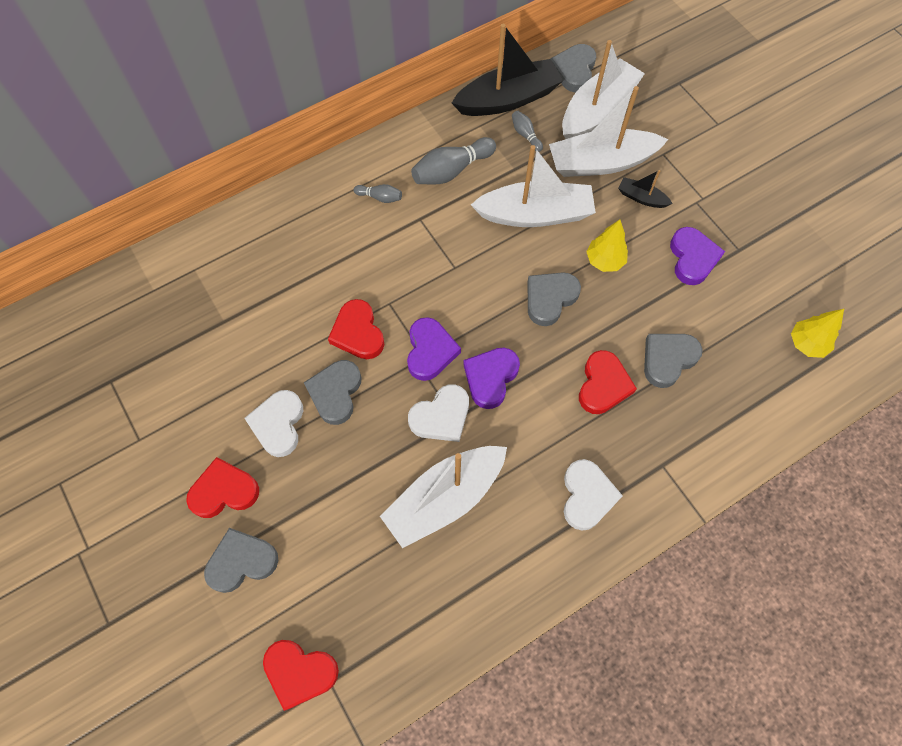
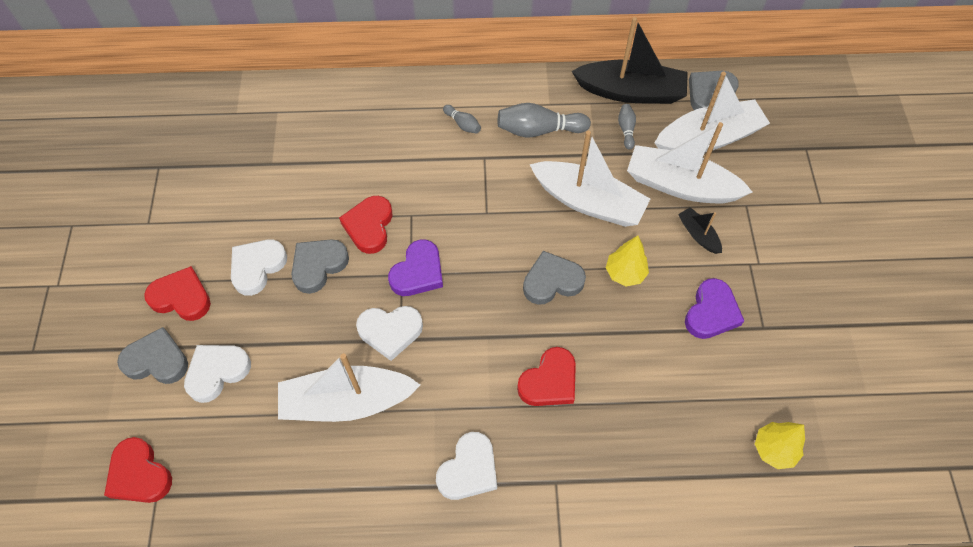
camera: 30 degrees right, 5 degrees down
(308, 540) = (217, 372): none -> white heart
(490, 378) = (454, 322): purple heart -> none
(668, 359) = (625, 391): grey heart -> none

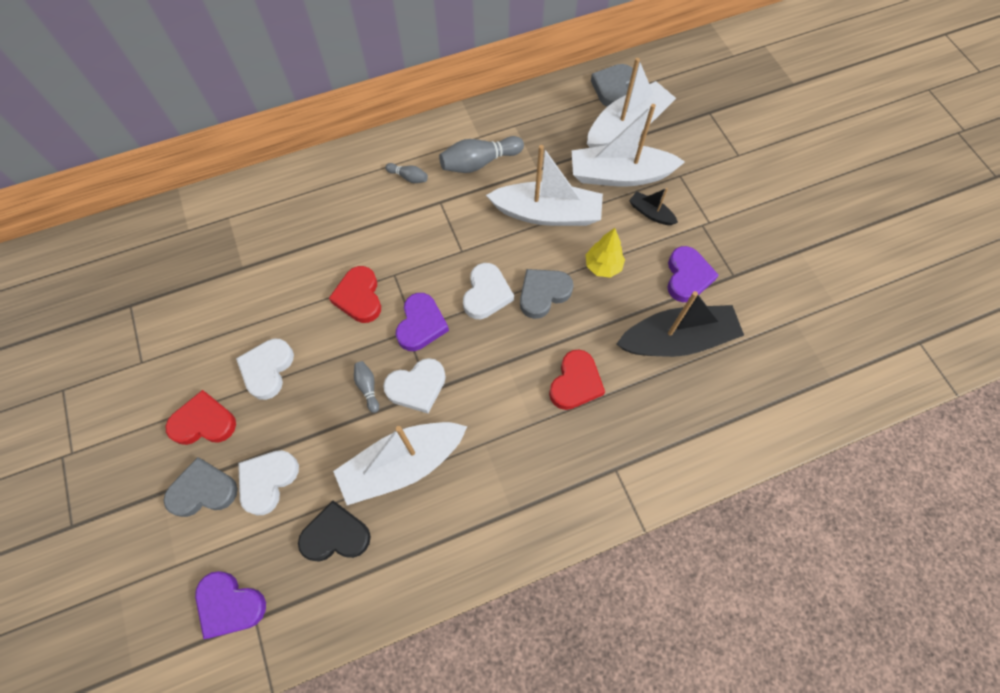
camera: 20 degrees left, 5 degrees up
(139, 474) = (230, 605): red heart -> purple heart
(259, 446) = (336, 535): none -> black heart
(318, 266) = (326, 349): grey heart -> none
(469, 470) = (536, 486): white heart -> white heart (486, 294)
(626, 130) = (555, 140): grey bowling pin -> grey bowling pin (368, 387)
(631, 92) = (546, 105): black boat -> black boat (677, 339)
(774, 449) = (781, 375): yellow tree -> none

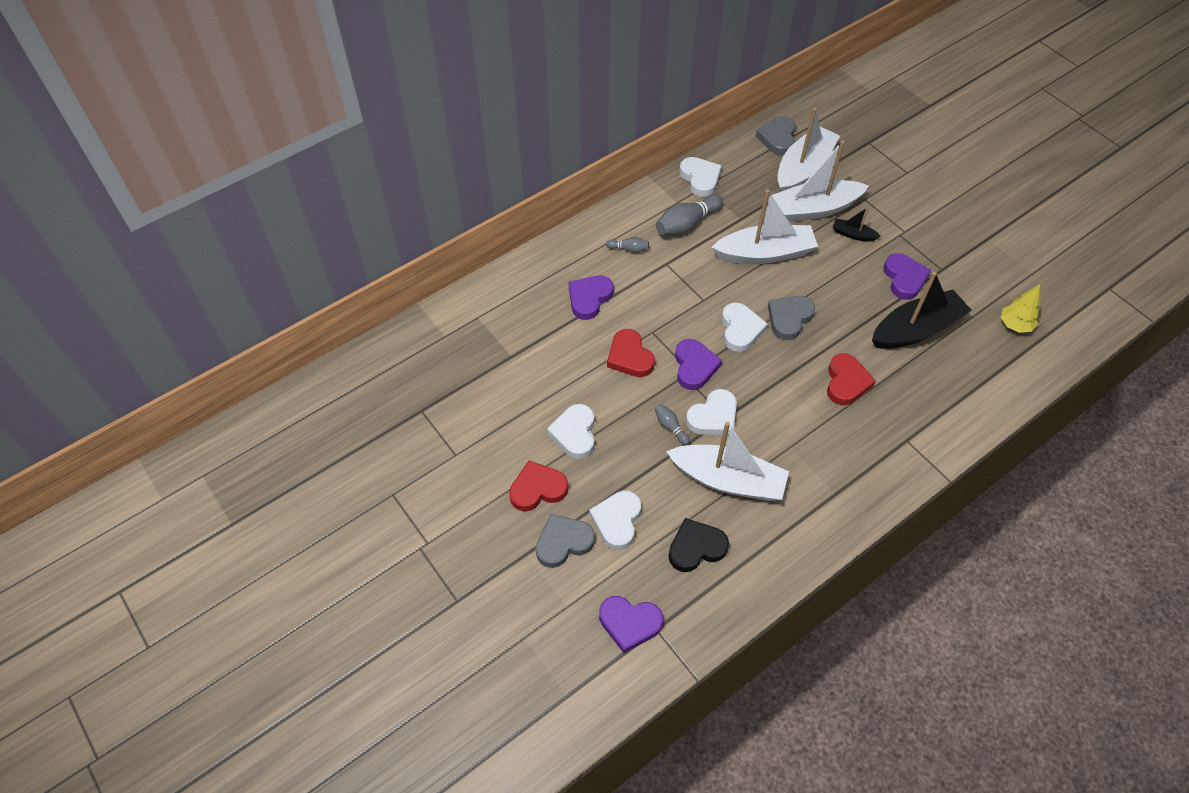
camera: 15 degrees left, 10 degrees down
(346, 222) = (589, 298): none -> purple heart
(402, 465) = (728, 480): white boat -> white boat turned 120 degrees counterclockwise
(513, 116) = (700, 178): none -> white heart
(602, 266) = (830, 286): yellow tree -> yellow tree (1014, 325)

